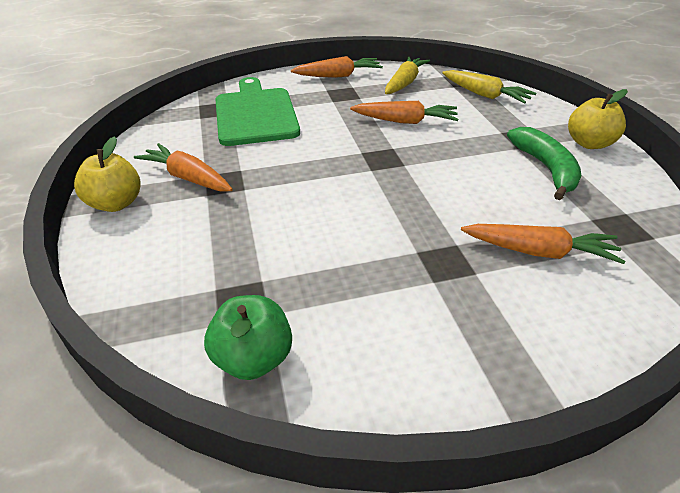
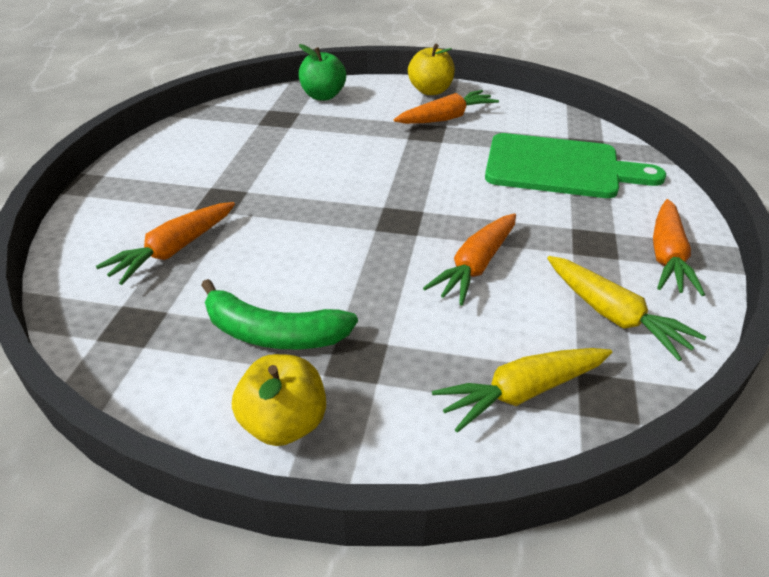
camera: 115 degrees right, 0 degrees up
(254, 358) = (231, 114): green apple -> green apple (323, 96)

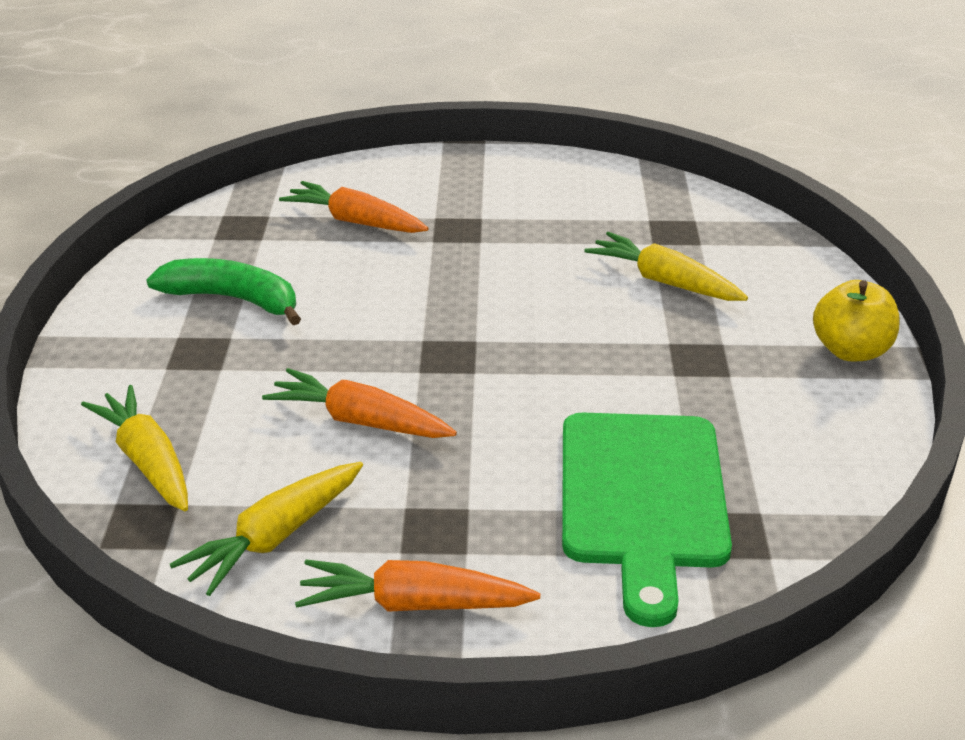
camera: 80 degrees right, 5 degrees down
(273, 333) = (233, 299): green banana -> green banana turned 105 degrees clockwise
(284, 423) = (119, 324): yellow apple -> none
(323, 96) = (764, 254): green apple -> none
(338, 130) = (663, 281): none -> yellow carrot
(446, 118) = (756, 374): orange carrot -> none

